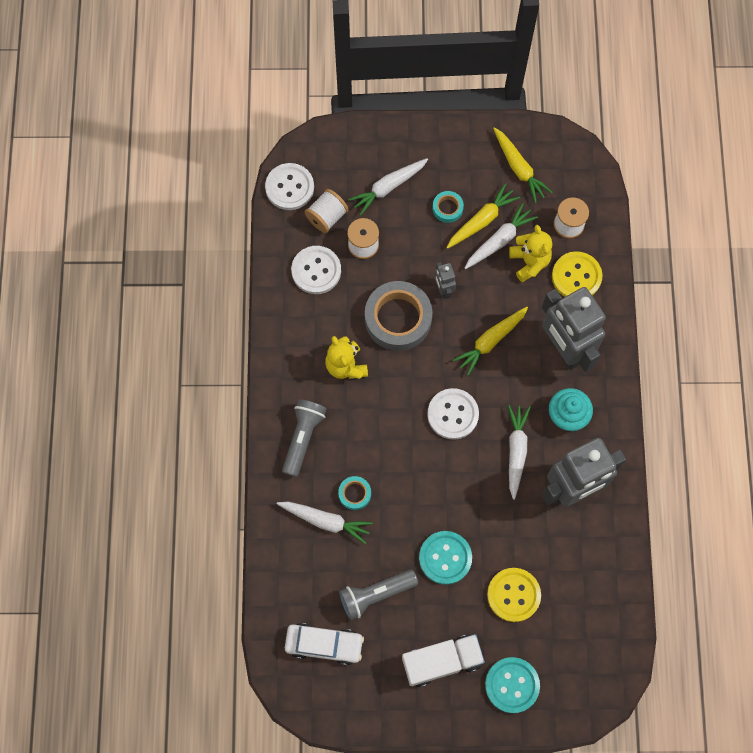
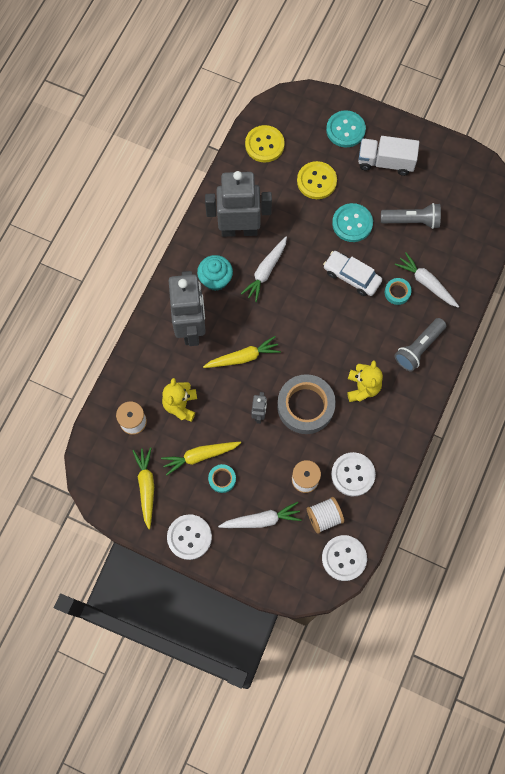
camera: 155 degrees left, 0 degrees up
(324, 644) = (461, 205): white car -> white car (351, 276)
(453, 414) = (299, 316): white button -> white button (189, 537)
(499, 240) = (195, 433): white carrot -> none
(576, 276) = (151, 377): yellow button -> yellow button (264, 145)

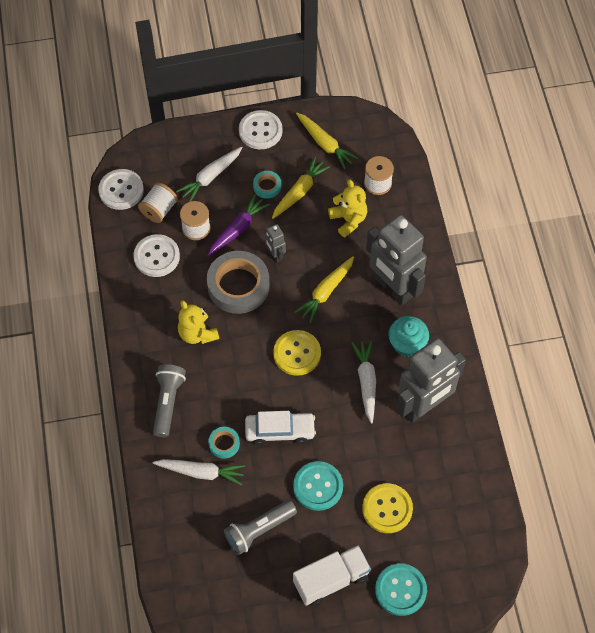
camera: 145 degrees right, 10 degrees down
(264, 145) = (471, 513): yellow button -> yellow button (297, 353)
(273, 456) = (237, 229): none -> purple carrot

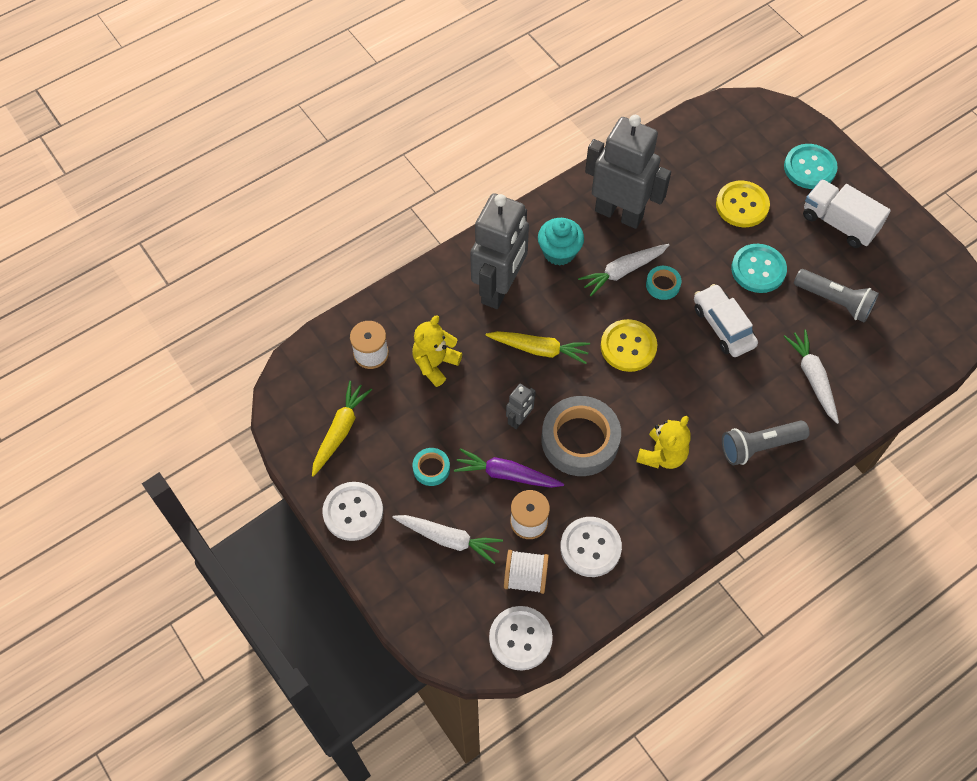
camera: 115 degrees left, 0 degrees up
(224, 444) = (769, 371): turquoise tape -> turquoise tape (662, 285)
(299, 192) = (422, 430): yellow carrot -> none

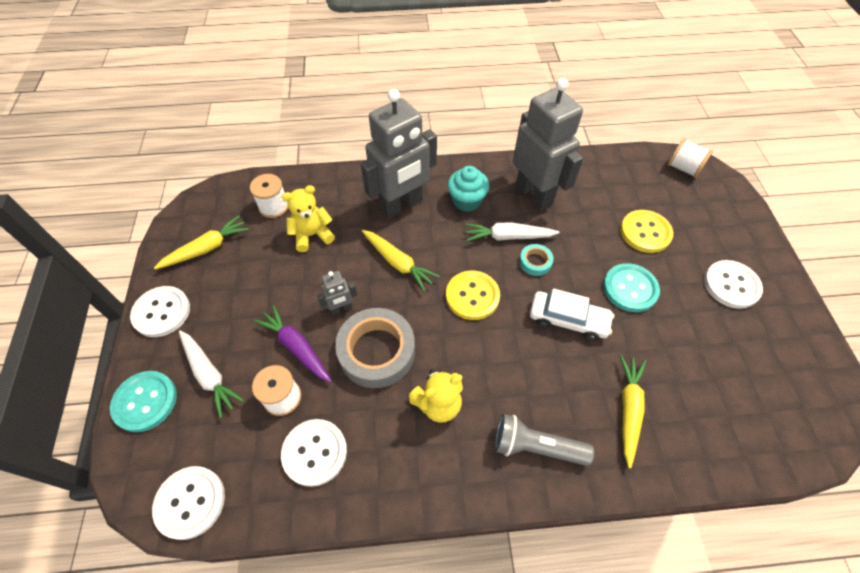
camera: 30 degrees right, 5 degrees down
(431, 468) = (244, 310): turquoise tape -> none
(525, 577) = (240, 446): white spool -> white spool (683, 168)
(723, 326) = (568, 320): white car -> white car turned 105 degrees clockwise
(809, 168) = (726, 230): turquoise button -> turquoise button (145, 402)
(812, 378) = (628, 409): white carrot -> yellow carrot
(834, 301) = (691, 350): grey flashlight -> none
(839, 223) = (731, 285): white truck -> white button

